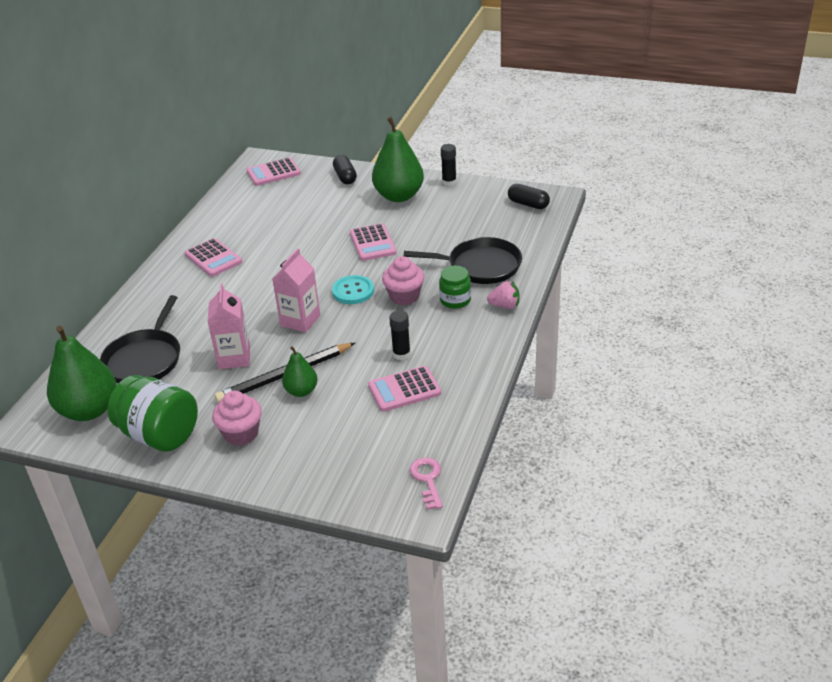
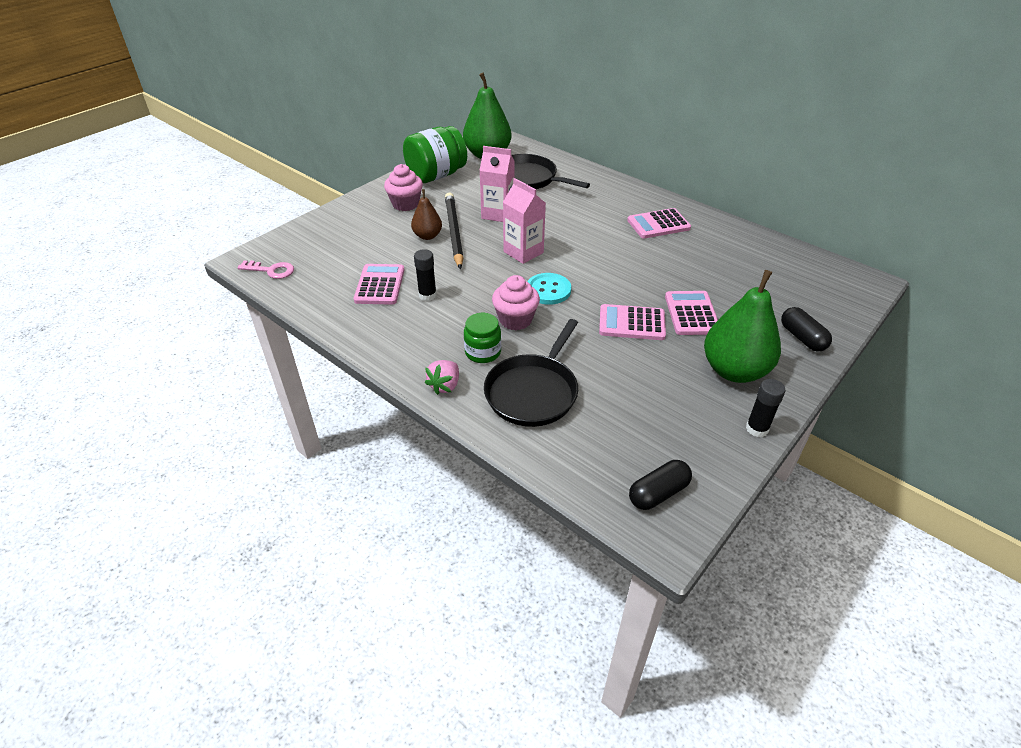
camera: 110 degrees right, 5 degrees up
(273, 172) = (830, 286): pink calculator -> pink calculator (691, 314)
(301, 391) = (427, 236): green pear -> brown pear
(345, 177) = (802, 338): black capsule -> black capsule turned 60 degrees clockwise

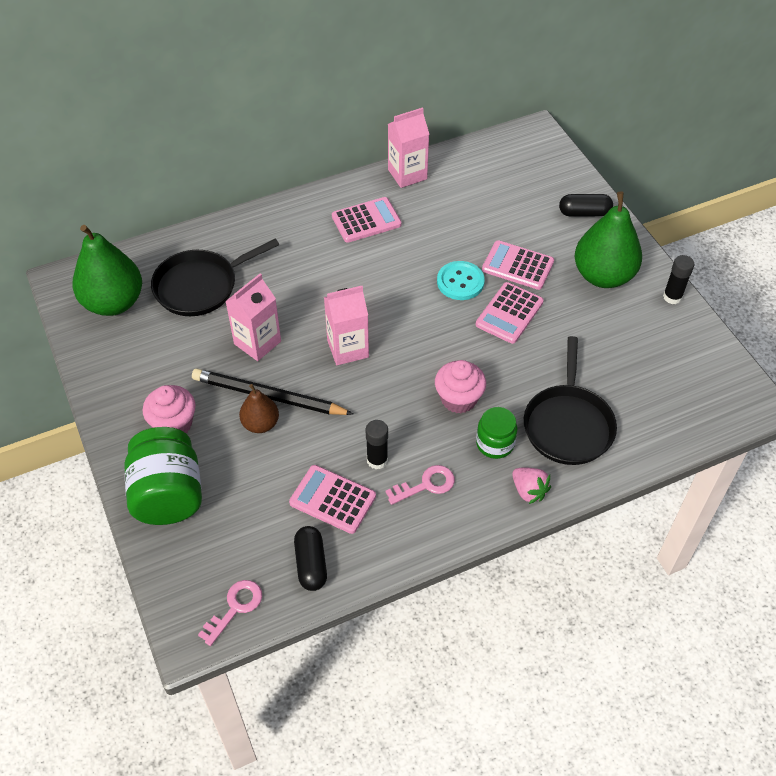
camera: 65 degrees left, 10 degrees up
(418, 326) = (426, 485): none -> pink key
(436, 175) = (126, 371): green jar -> green jar (168, 494)
(533, 392) = (568, 425): black pan -> black pan turned 45 degrees clockwise
(548, 290) = (425, 354): turquoise button -> turquoise button (460, 282)
(658, 224) = (366, 220): pink calculator -> pink calculator turned 120 degrees counterclockwise
(658, 493) = (714, 389): black capsule -> black capsule (311, 564)
(730, 229) = (407, 174): none -> pink carton

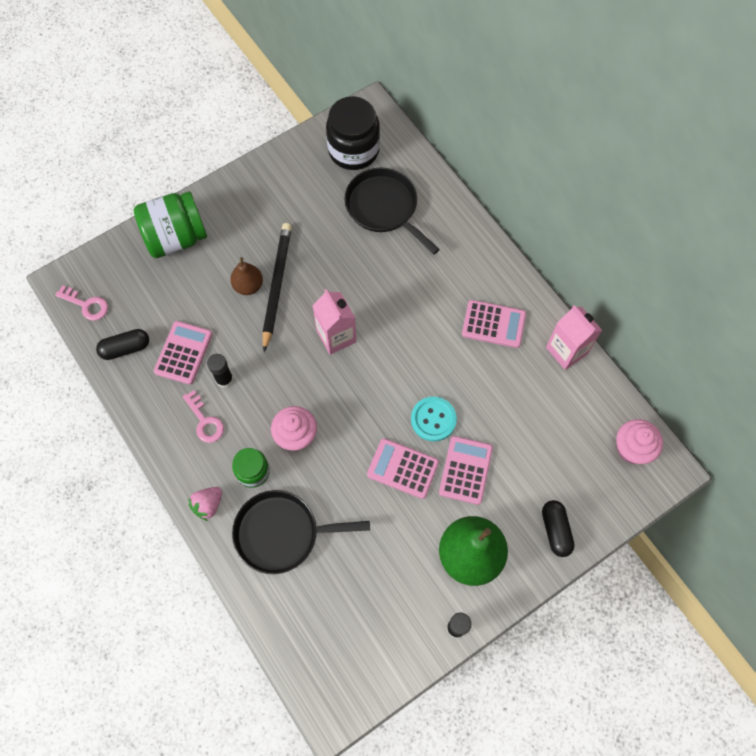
camera: 80 degrees right, 15 degrees up
(113, 302) = (353, 150): green pear -> black jar
(174, 424) = (240, 225): pink cupcake -> pink cupcake (632, 448)
(257, 342) = (330, 265): pink carton -> none
(366, 220) = (493, 324): pink calculator -> pink calculator turned 45 degrees counterclockwise

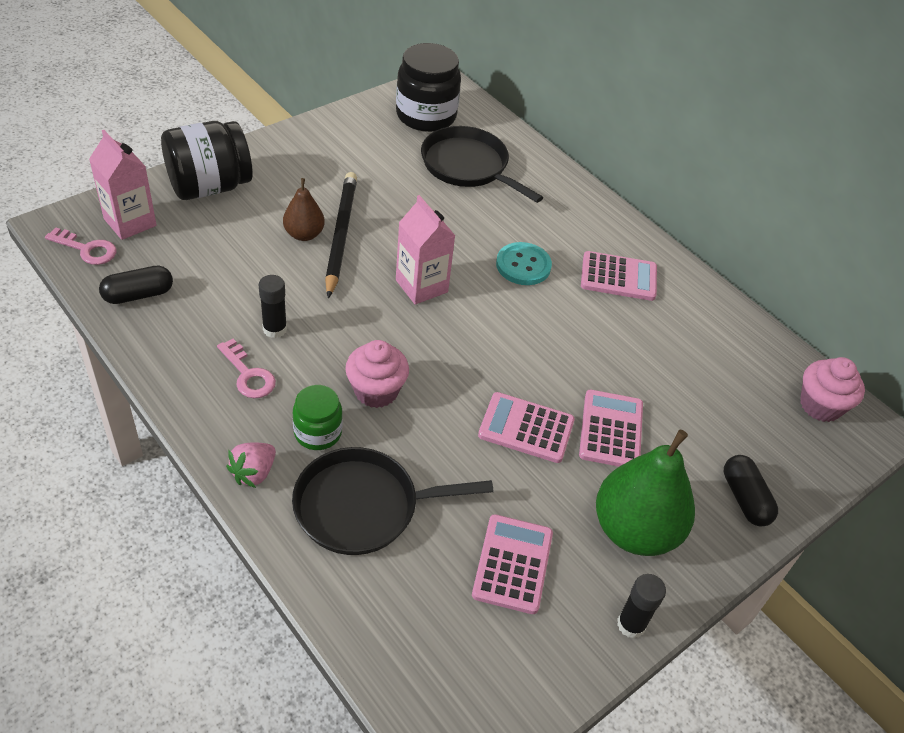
camera: 10 degrees left, 20 degrees down
(176, 238) = (209, 187): green jar -> black jar
(183, 353) = (218, 300): pink calculator -> pink calculator (512, 564)
(433, 419) = (559, 374): turquoise button -> turquoise button (523, 265)
(566, 350) = (713, 304): pink carton -> pink carton (130, 222)

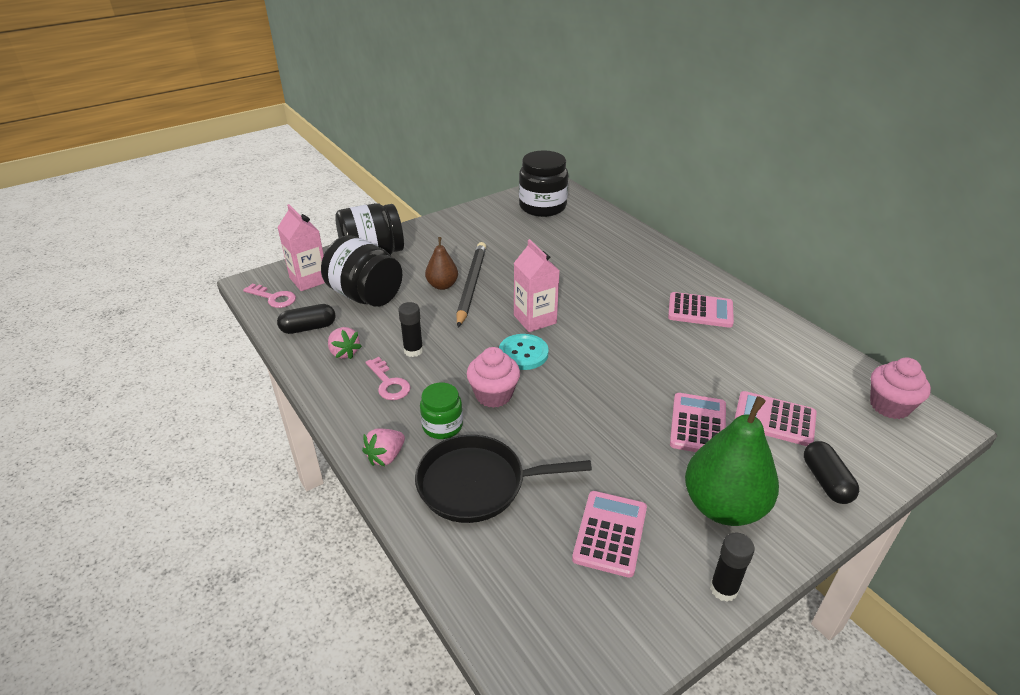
camera: 10 degrees right, 10 degrees down
(188, 331) = (344, 352): none -> pink strawberry
(207, 248) = (365, 295): none -> black jar
(467, 166) = (574, 238): black pan -> none
(523, 265) = (619, 304): turquoise button -> turquoise button (523, 353)
(526, 428) = (622, 423): pink calculator -> pink calculator (774, 419)

